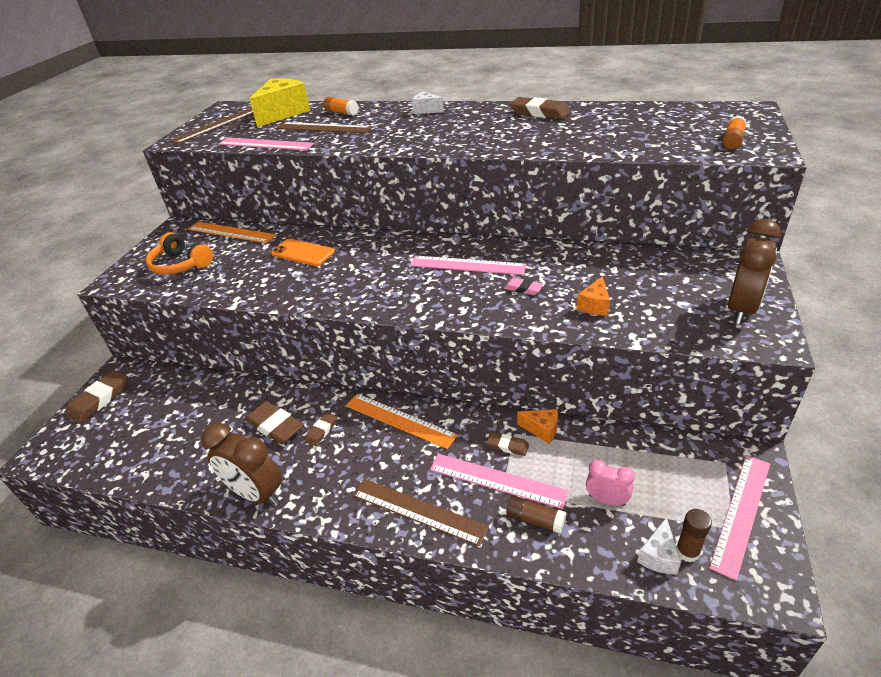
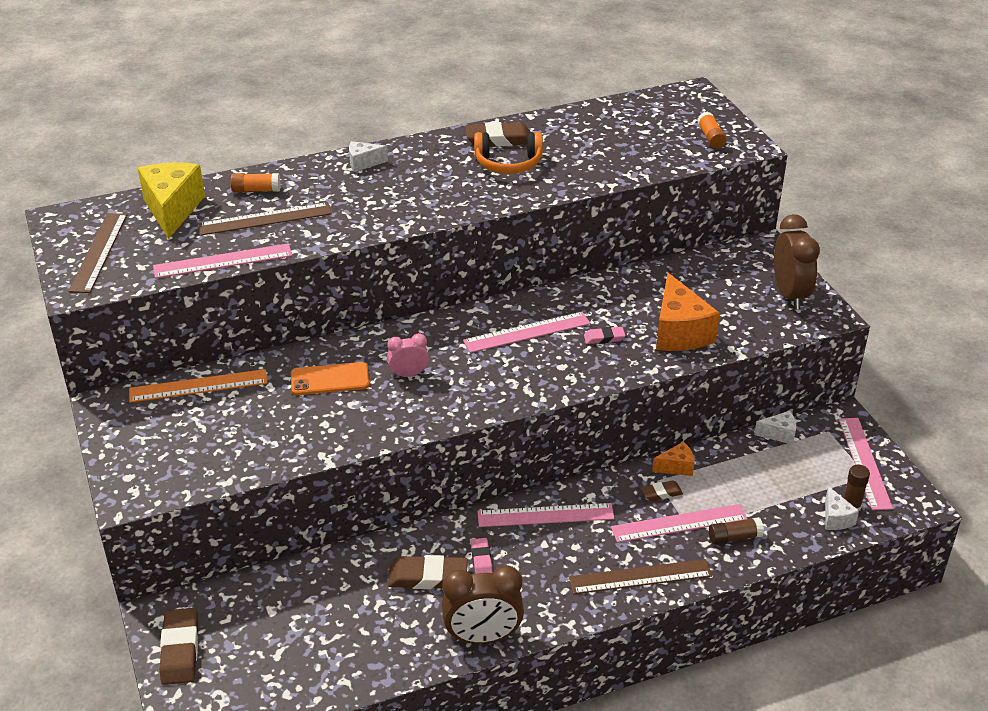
camera: 40 degrees left, 0 degrees up
(180, 264) = (191, 446): orange headphones -> orange headphones (508, 163)
(321, 431) = (481, 559): brown eraser -> pink eraser
(399, 420) = (545, 515): orange ruler -> pink ruler
(594, 305) = (679, 332): orange cheese -> orange cheese, size x2.00
(606, 500) = (771, 498): pink clock -> pink clock (408, 374)
(667, 443) = (779, 434): none -> white cheese

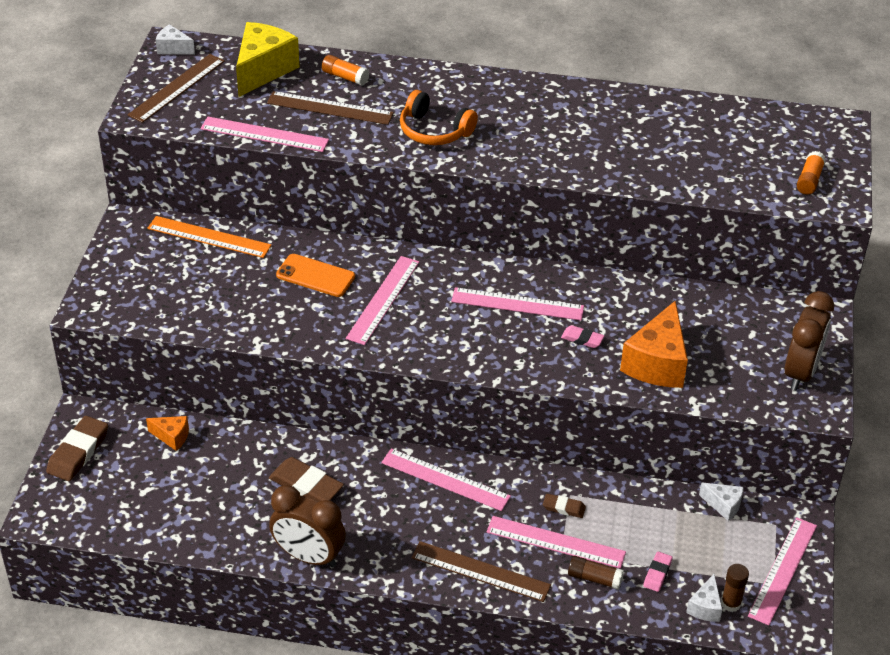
camera: 30 degrees right, 5 degrees up
(363, 163) = (457, 84): white cheese -> white cheese (173, 48)
(408, 374) = (383, 299): pink clock -> pink ruler
(481, 559) = (361, 491): pink eraser -> pink eraser (657, 573)
(498, 139) = (600, 105): brown eraser -> none
(508, 163) = (586, 134): orange headphones -> orange headphones (434, 131)
(676, 467) = (598, 491): orange cheese -> orange cheese (172, 437)

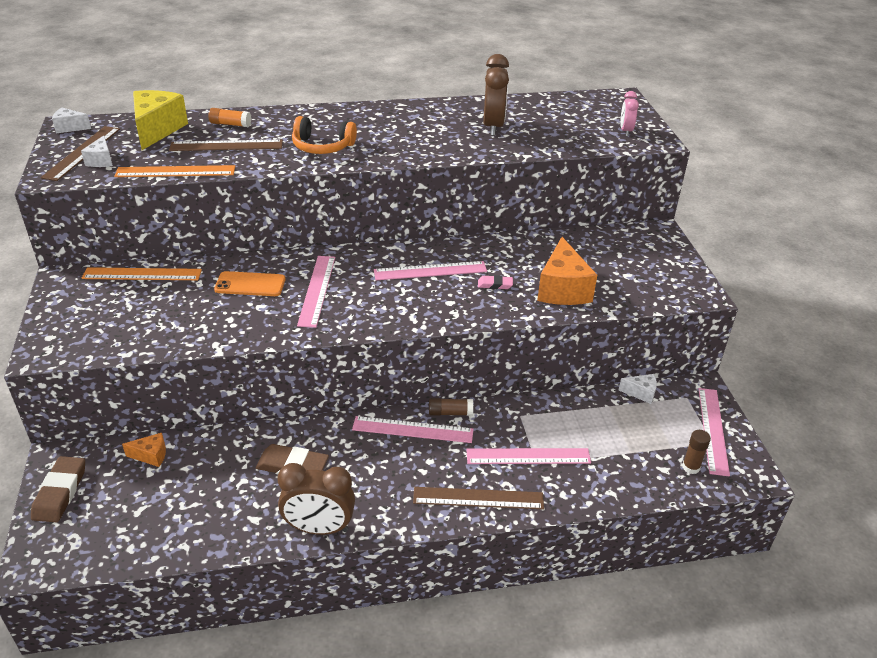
camera: 20 degrees left, 5 degrees down
(264, 134) = (175, 171): pink ruler -> orange ruler
(564, 508) = (520, 427): brown eraser -> none
(594, 578) = (575, 477): brown glue stick -> brown glue stick (450, 413)
(657, 573) = (622, 459): pink eraser -> none
(705, 607) = (673, 476): white cheese -> white cheese (101, 161)
(800, 372) = (671, 272): brown clock -> brown clock (493, 126)
(809, 180) = (625, 131): orange glue stick -> pink clock

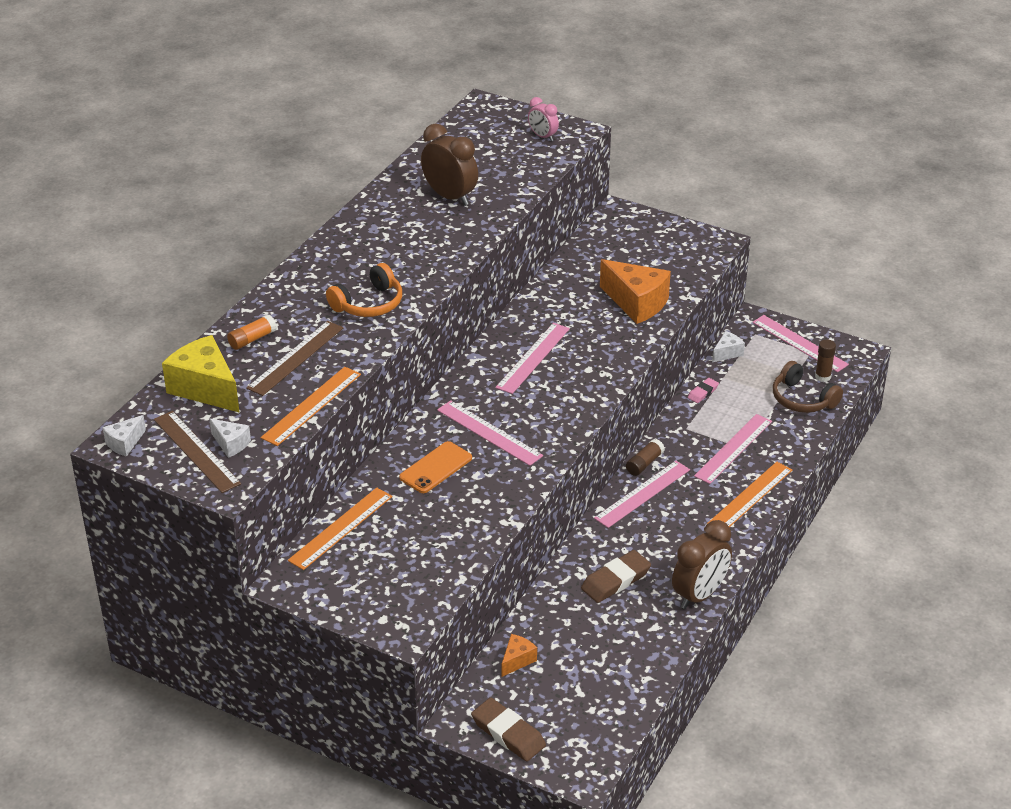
camera: 50 degrees left, 0 degrees up
(478, 498) = (750, 497): brown ruler -> orange ruler
(495, 284) = (591, 334): pink eraser -> pink eraser (703, 392)
(644, 468) = (802, 399): none -> brown headphones

